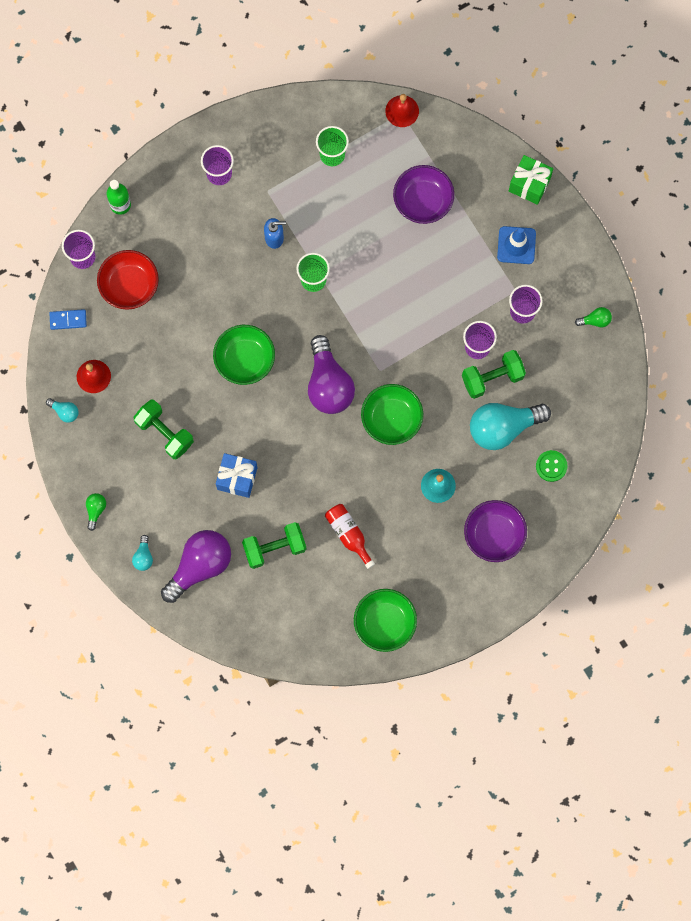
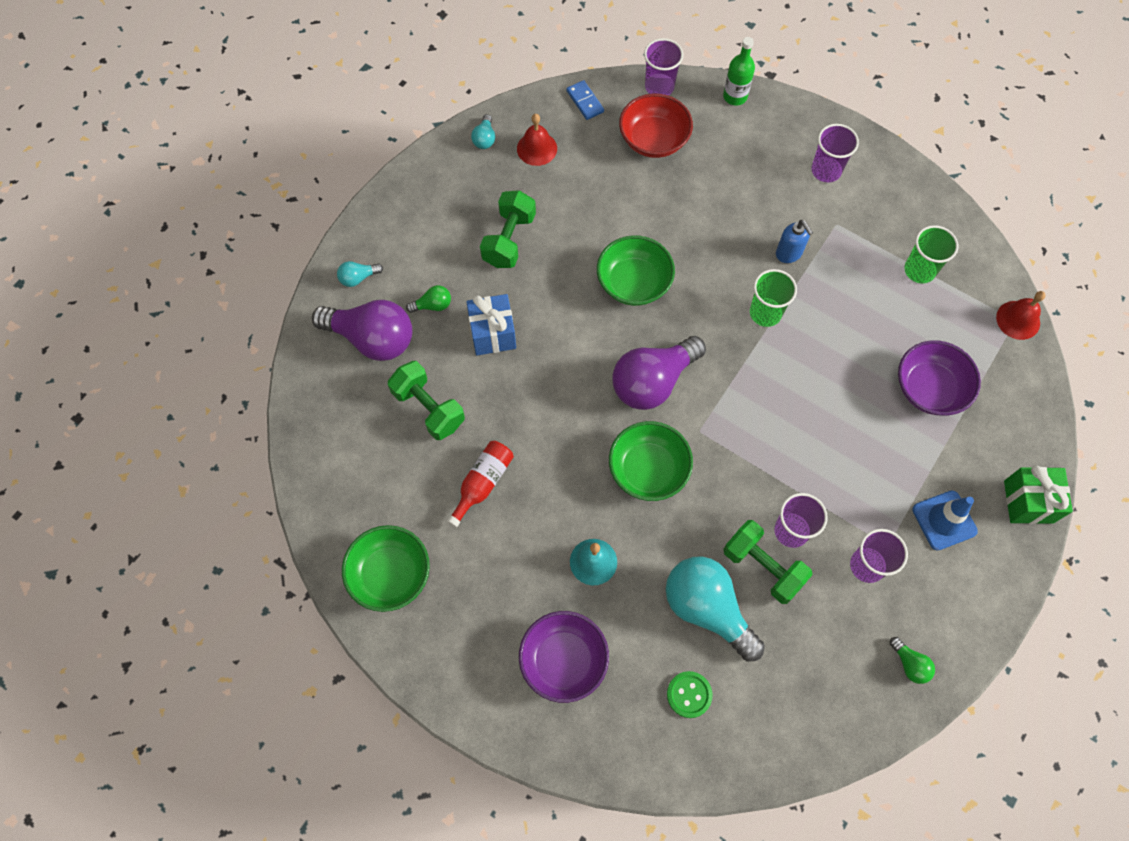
camera: 65 degrees right, 10 degrees down
(95, 510) = (390, 211): green light bulb -> green light bulb (433, 305)

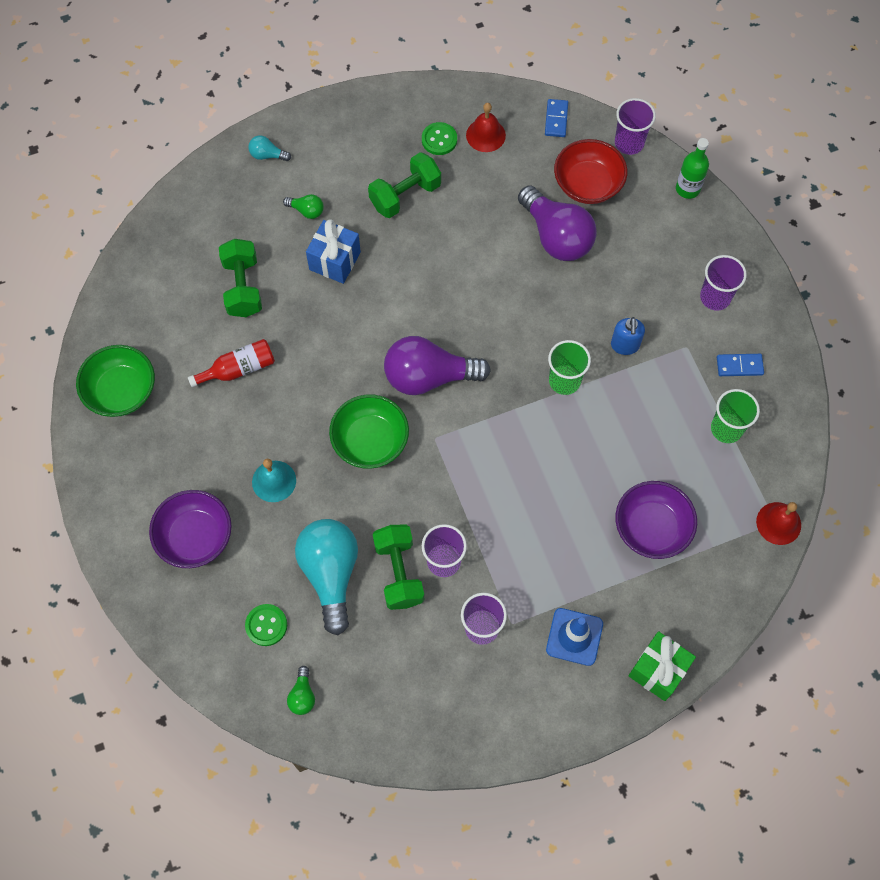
camera: 35 degrees right, 0 degrees up
(372, 339) = (242, 208): purple light bulb -> purple light bulb (556, 236)
(484, 139) = (450, 102): turquoise light bulb -> none
(500, 175) = (439, 139): none -> green button
(633, 283) = (476, 290): green bowl -> none
(888, 214) = (739, 366): none -> blue domino
(909, 664) = (452, 723): green light bulb -> green light bulb (302, 695)

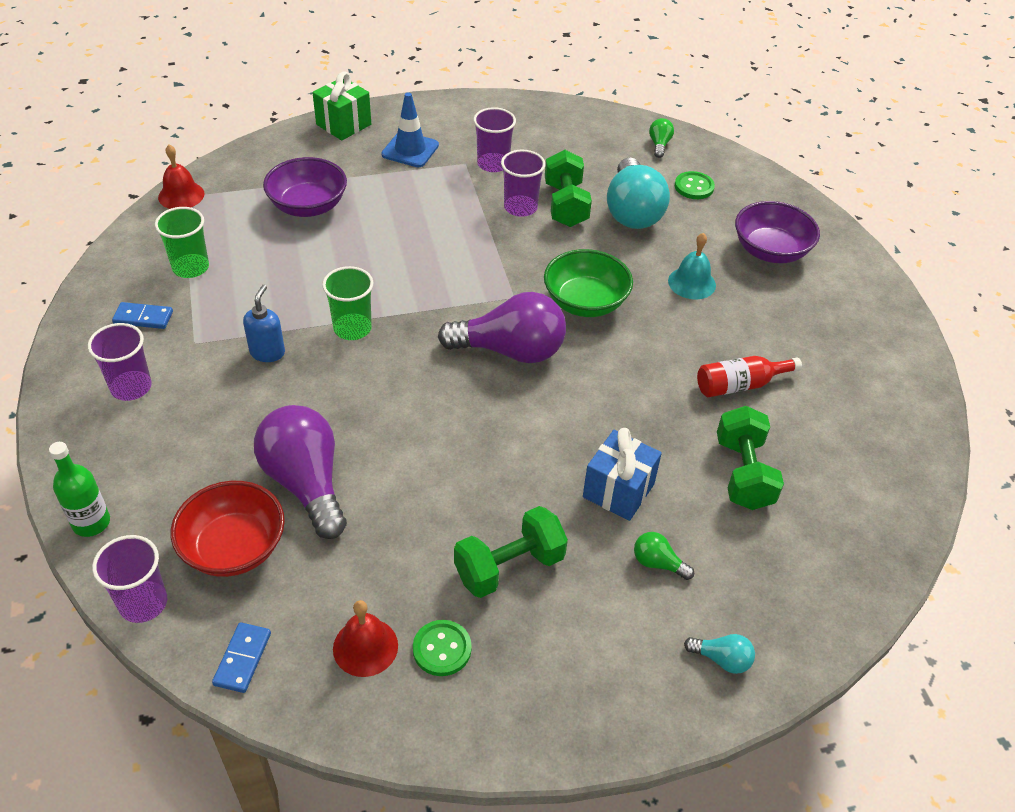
camera: 175 degrees left, 20 degrees down
(121, 391) = (879, 380): green bowl -> none

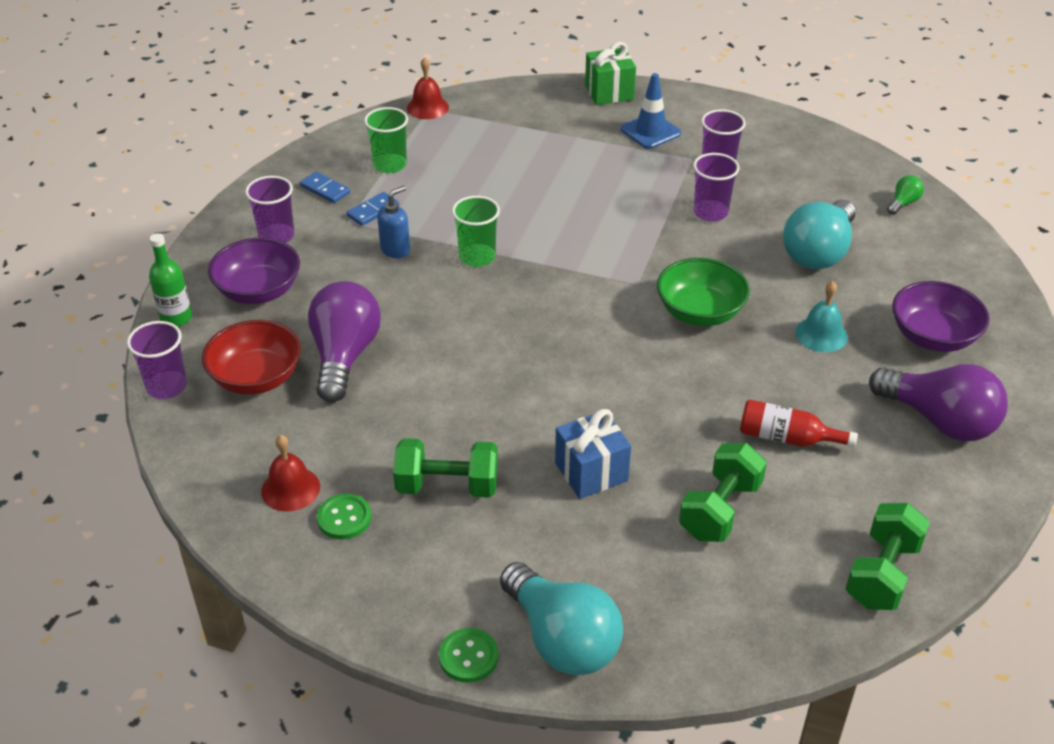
camera: 35 degrees right, 5 degrees down
(243, 659) = (201, 455): blue domino -> blue domino (373, 211)
(308, 206) = (522, 149): purple bowl -> purple bowl (258, 291)
(510, 351) = (595, 325): purple light bulb -> purple light bulb (939, 421)
(565, 205) = (756, 225): green dumbbell -> green dumbbell (882, 573)
(657, 563) = (574, 542): green light bulb -> none
(694, 187) = (904, 252): green button -> green button (468, 657)
(722, 659) = (562, 639): turquoise light bulb -> turquoise light bulb, size x2.30

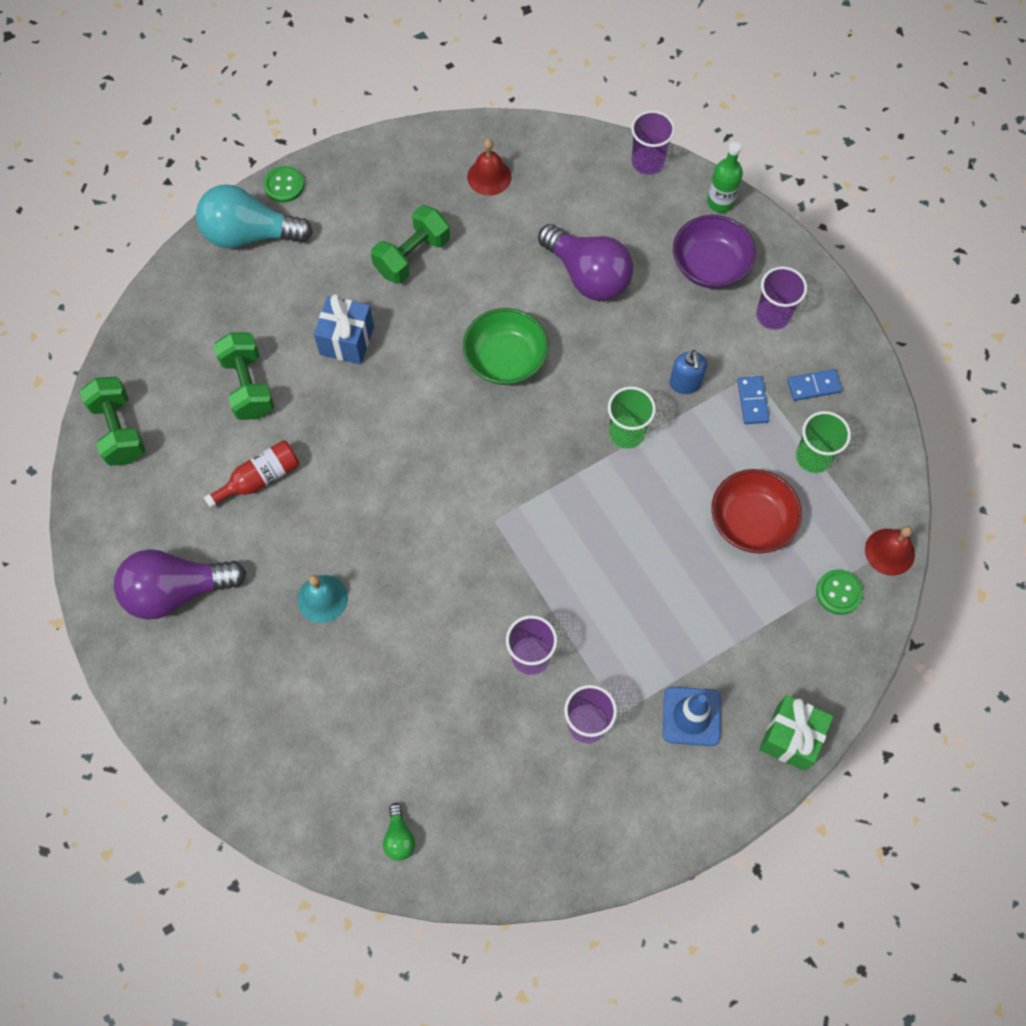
camera: 130 degrees right, 25 degrees up
(256, 378) = (611, 214): red bowl -> red bowl (751, 522)
(344, 518) = (439, 189): green button -> green button (838, 592)
(700, 312) = (423, 535): green bowl -> green bowl (505, 360)
(818, 252) = (406, 692): turquoise light bulb -> none
(933, 337) = (244, 677): purple bowl -> none

